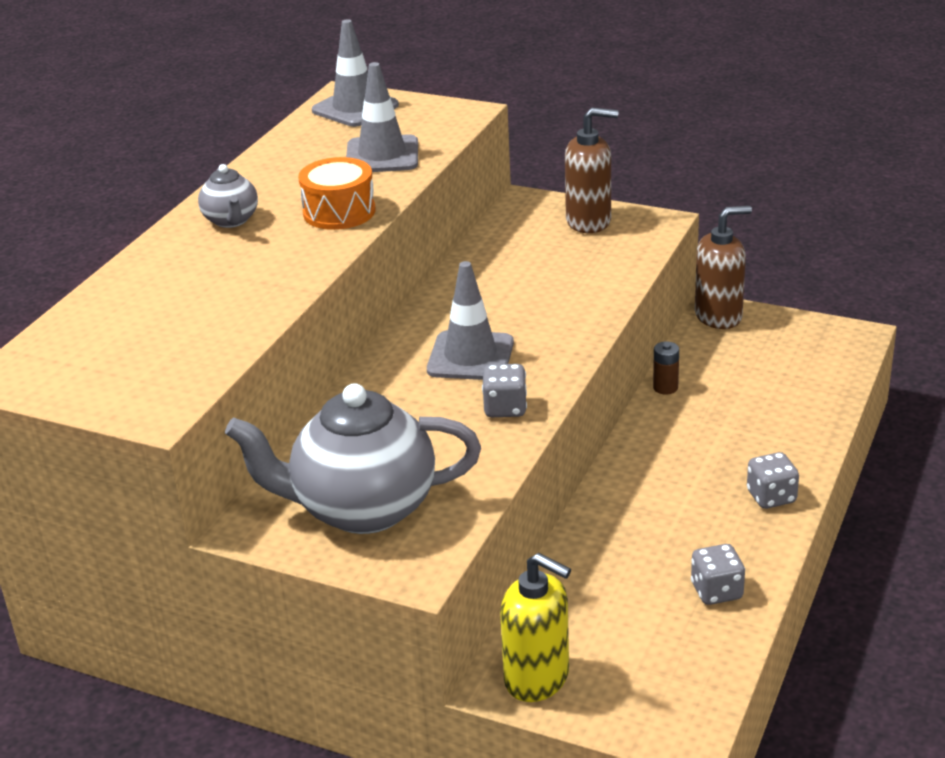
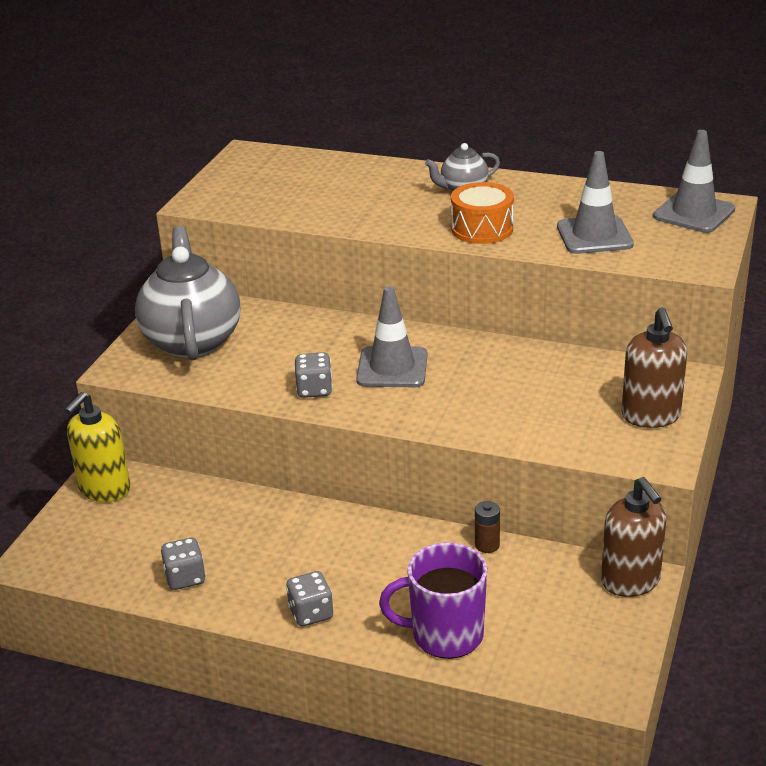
camera: 85 degrees right, 0 degrees up
(796, 415) = (445, 635): none -> purple mug

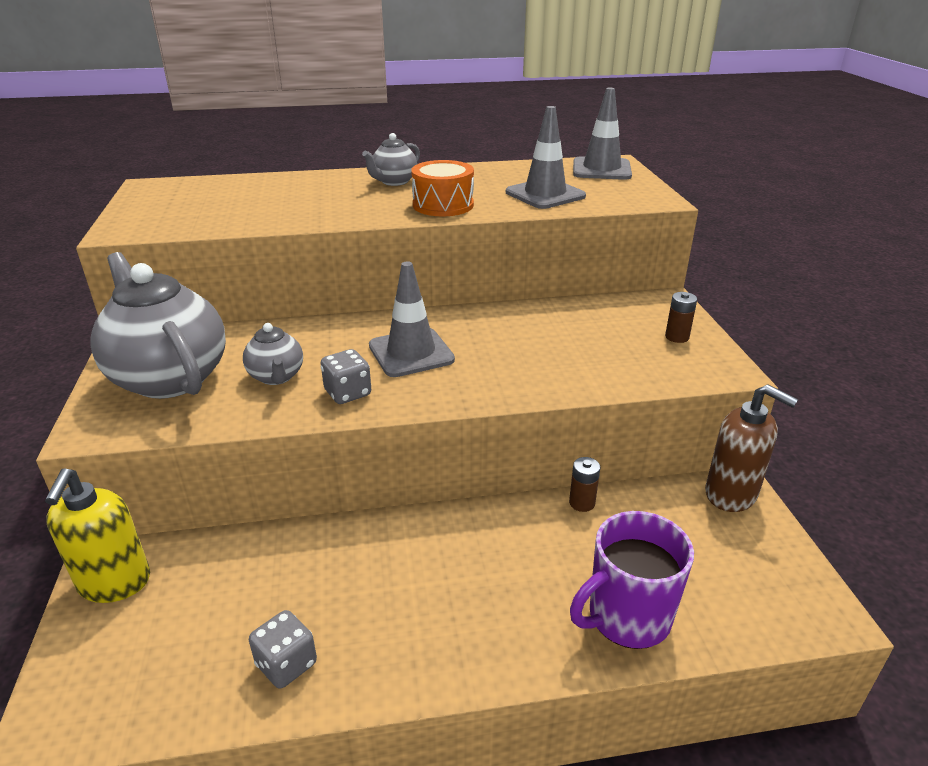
camera: 30 degrees left, 0 degrees up
(270, 361) = (276, 377): none -> grey teapot
(311, 613) = (469, 650): grey dice -> none
(651, 416) = (677, 337): brown soap dispenser -> brown battery

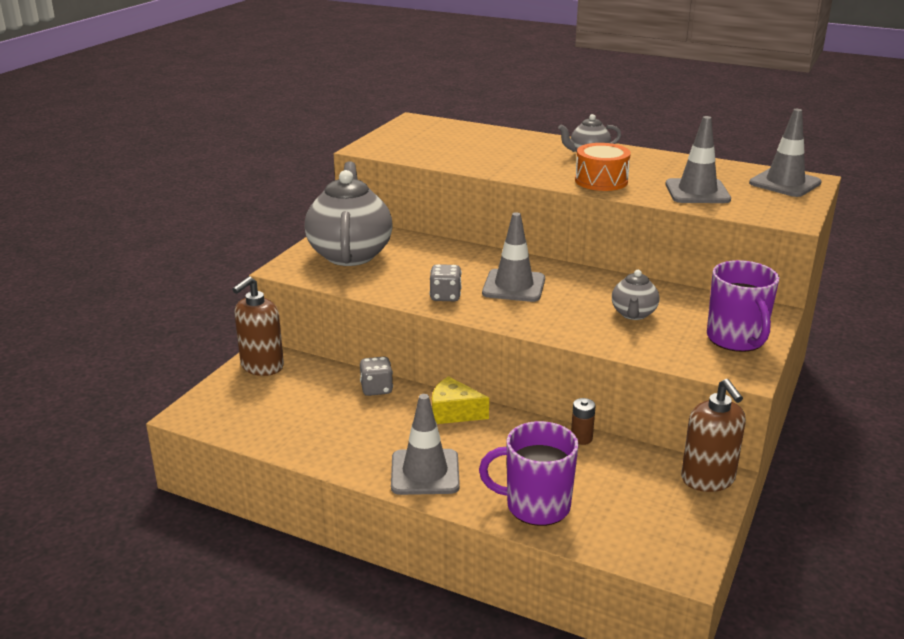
camera: 35 degrees right, 5 degrees down
(114, 583) = (262, 366): yellow soap dispenser -> brown soap dispenser
(276, 377) = (412, 273): grey teapot -> grey teapot (633, 314)
(286, 664) = (316, 439): grey dice -> grey dice (376, 389)
(425, 534) = (454, 412): none -> yellow cheese
(469, 639) = (425, 472): none -> grey traffic cone
(677, 337) = (736, 339): brown battery -> purple mug

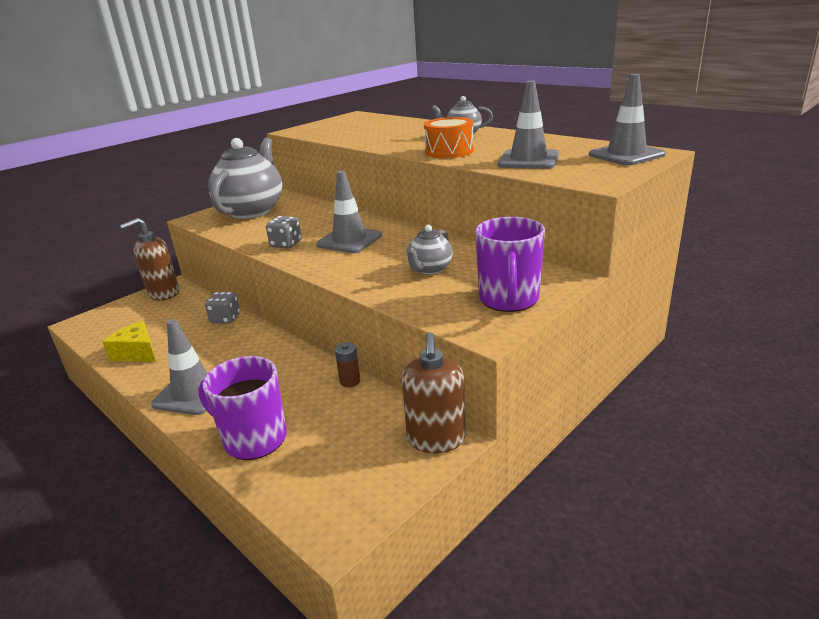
camera: 20 degrees right, 0 degrees up
(454, 412) = (265, 345): yellow cheese -> yellow cheese (137, 353)

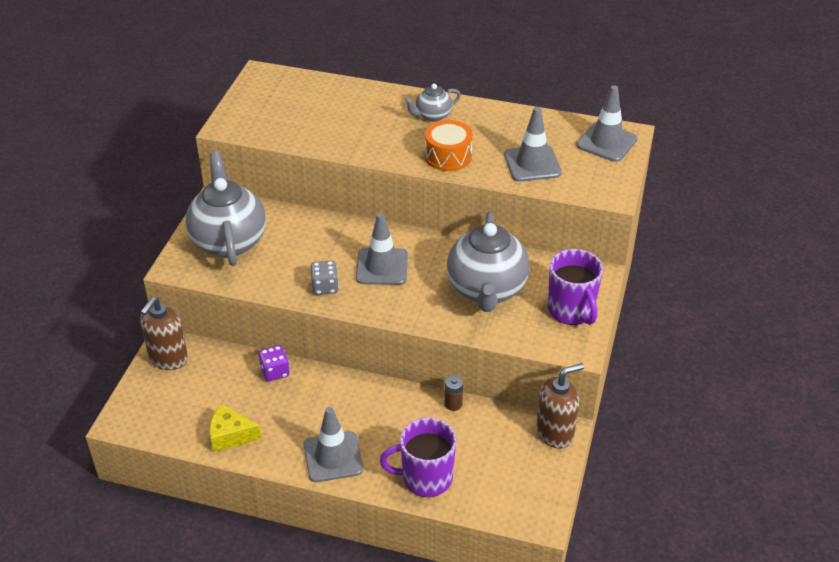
camera: 30 degrees left, 15 degrees up
(225, 319) = (275, 372): grey dice -> purple dice
(430, 269) = (486, 290): grey teapot -> grey teapot, size x2.07
(436, 439) = (555, 433): brown soap dispenser -> brown soap dispenser turned 90 degrees counterclockwise

